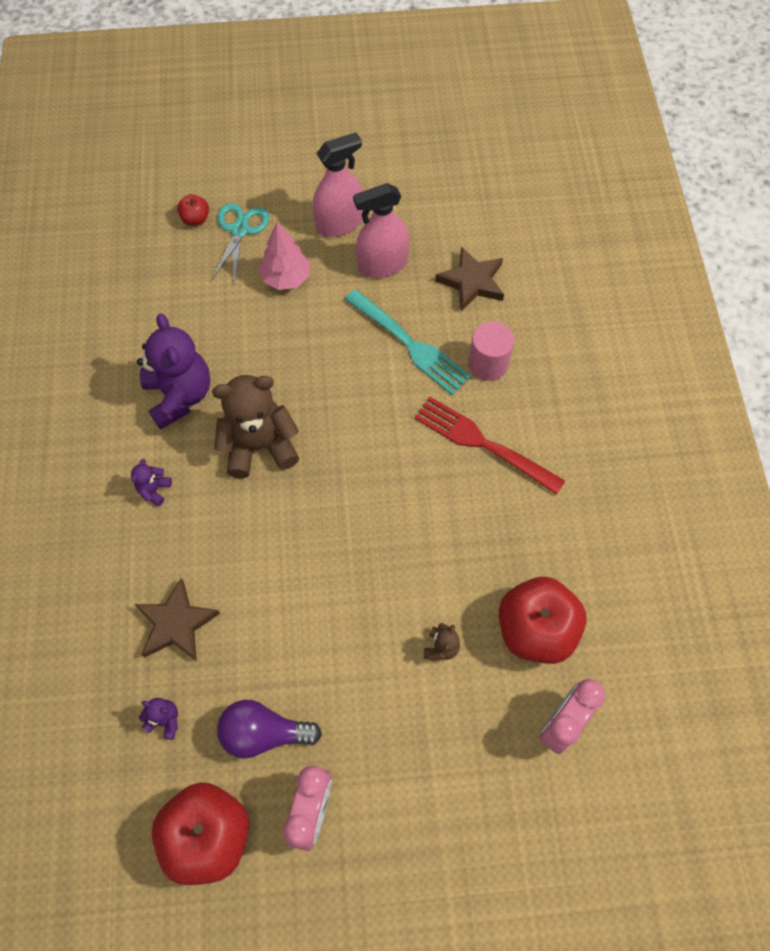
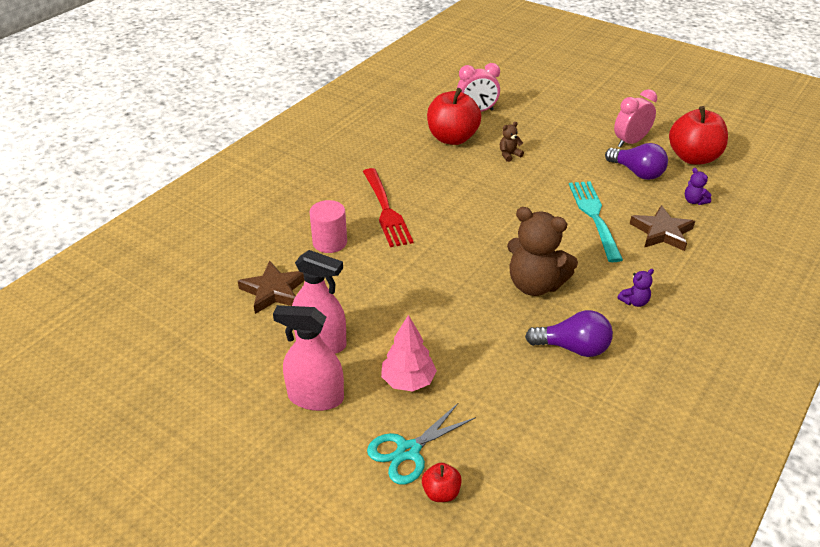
camera: 140 degrees left, 25 degrees down
(180, 395) = (573, 348): purple teddy bear -> purple light bulb
(409, 344) = (366, 281): turquoise fork -> turquoise fork (595, 217)

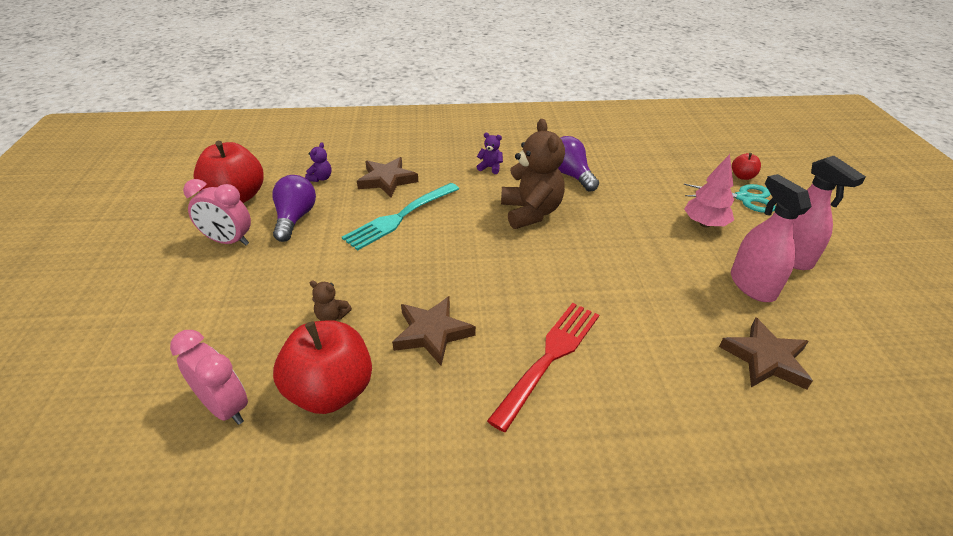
camera: 130 degrees left, 0 degrees up
(330, 242) = (654, 368): pink cylinder -> none
(455, 181) = (432, 333): none -> brown star

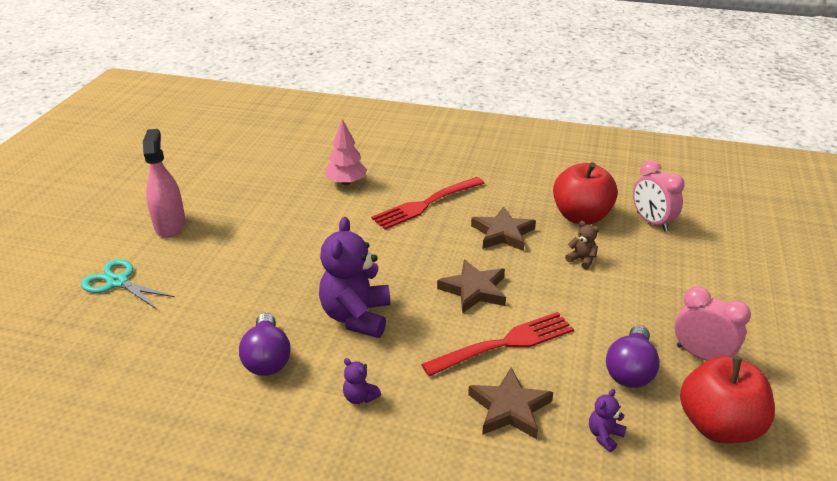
camera: 160 degrees left, 5 degrees down
(401, 216) = (504, 344): turquoise fork -> red fork
(530, 212) = (356, 317): brown teddy bear -> purple teddy bear
(704, 224) = (197, 265): pink tree -> pink tree (346, 182)
(742, 176) = (74, 308): red apple -> none
(752, 285) = (232, 213): pink spray bottle -> none
(765, 359) = (286, 177): brown star -> brown star (474, 290)

